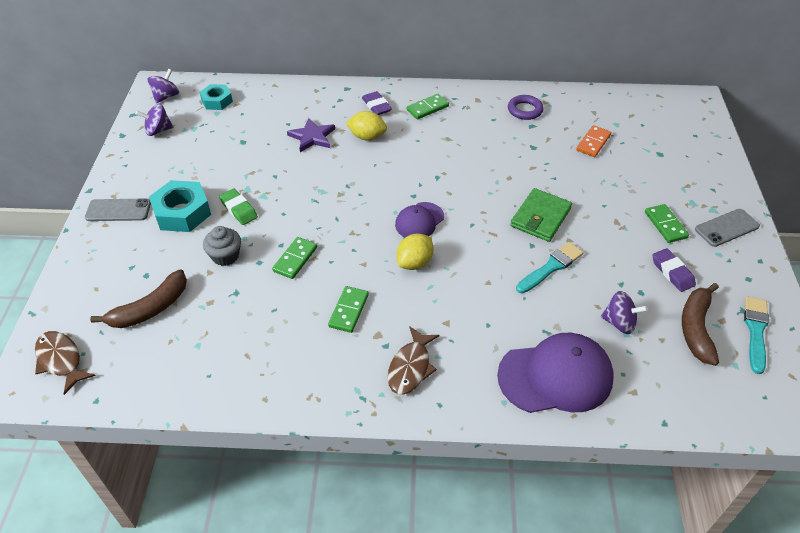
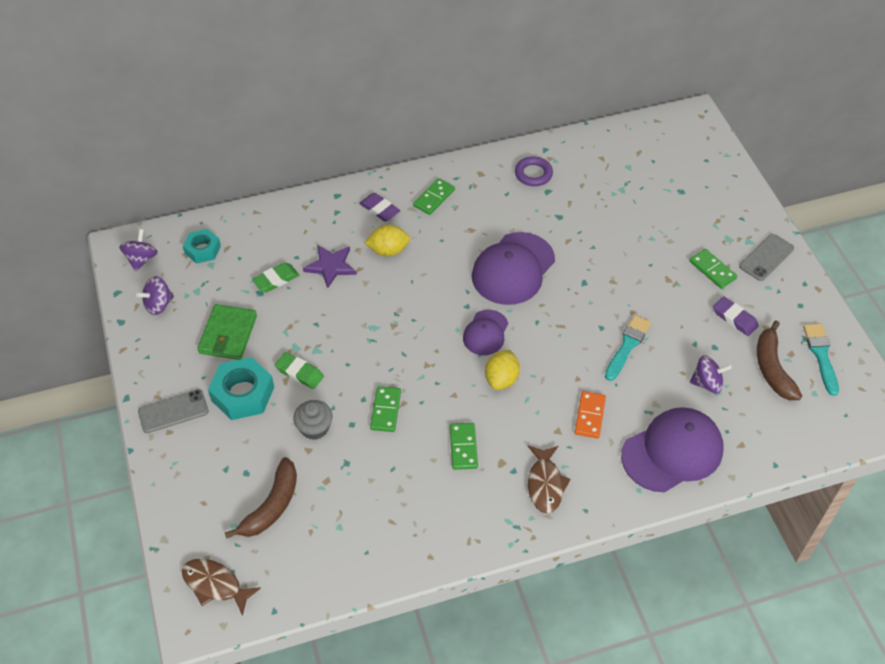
camera: 20 degrees left, 5 degrees up
(261, 136) = (276, 280): none -> green eraser
(470, 177) = (513, 269): none -> purple cap
(540, 217) = (597, 295): green wallet -> green wallet (228, 334)
(593, 143) = (614, 195): orange domino -> orange domino (589, 416)

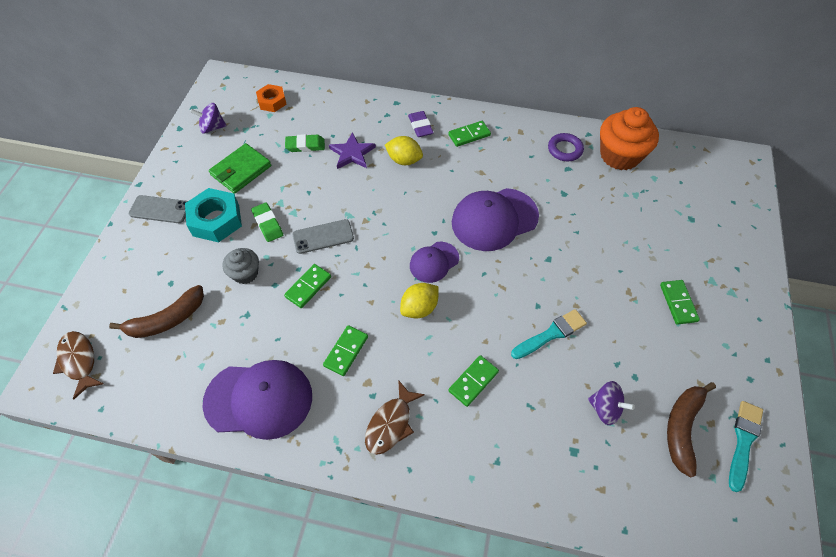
camera: 30 degrees right, 5 degrees up
(141, 259) = (227, 91): purple spinning top -> none
(202, 249) = (272, 102): turquoise nut -> orange nut
(586, 158) = (619, 155): none -> orange cupcake
(589, 416) = (473, 381): orange domino -> green domino
(672, 452) = (528, 458): purple cap -> purple cap (259, 399)
(734, 318) = (672, 359): purple eraser -> none
(766, 257) = (741, 316): grey phone -> grey phone (323, 236)

